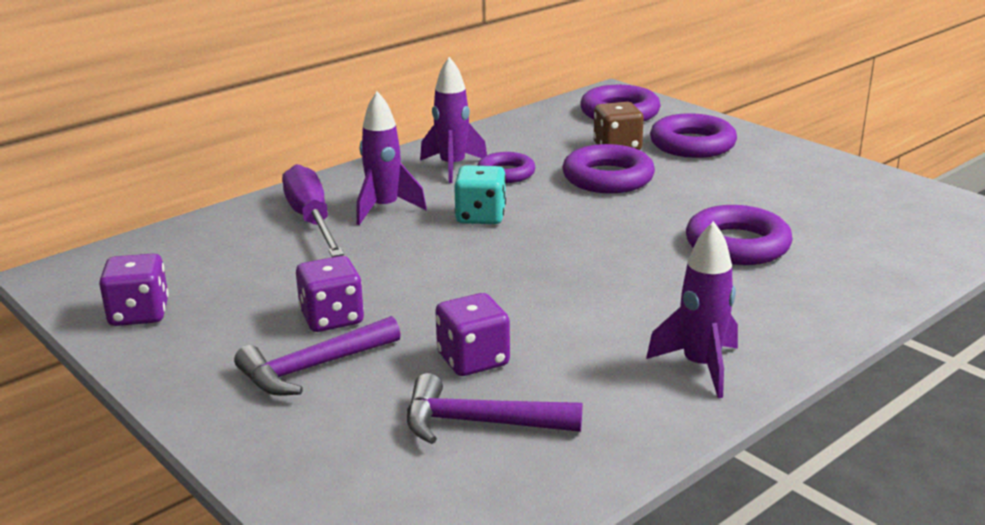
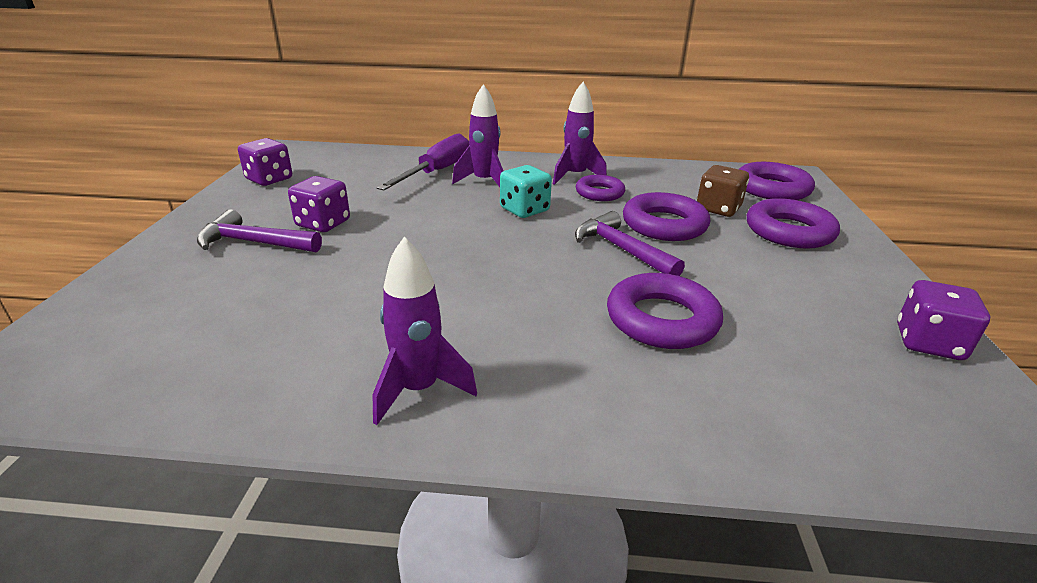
camera: 45 degrees right, 5 degrees up
(473, 360) = (319, 287): purple dice -> purple dice (928, 343)
(478, 423) = (230, 325): purple hammer -> purple hammer (621, 249)

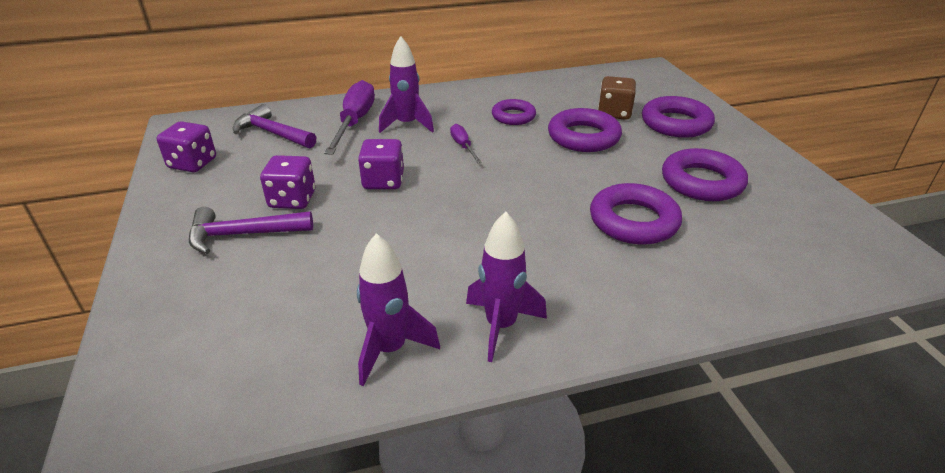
camera: 20 degrees left, 5 degrees up
(524, 210) = (463, 146): turquoise dice -> purple screwdriver
(575, 176) = (482, 103): purple rocket -> purple rocket (390, 349)
(621, 249) = (566, 167): purple hammer -> purple hammer (272, 133)
(772, 189) = (642, 85): purple ring -> purple ring (702, 182)
(928, 343) = (807, 194): purple dice -> purple dice (383, 181)

